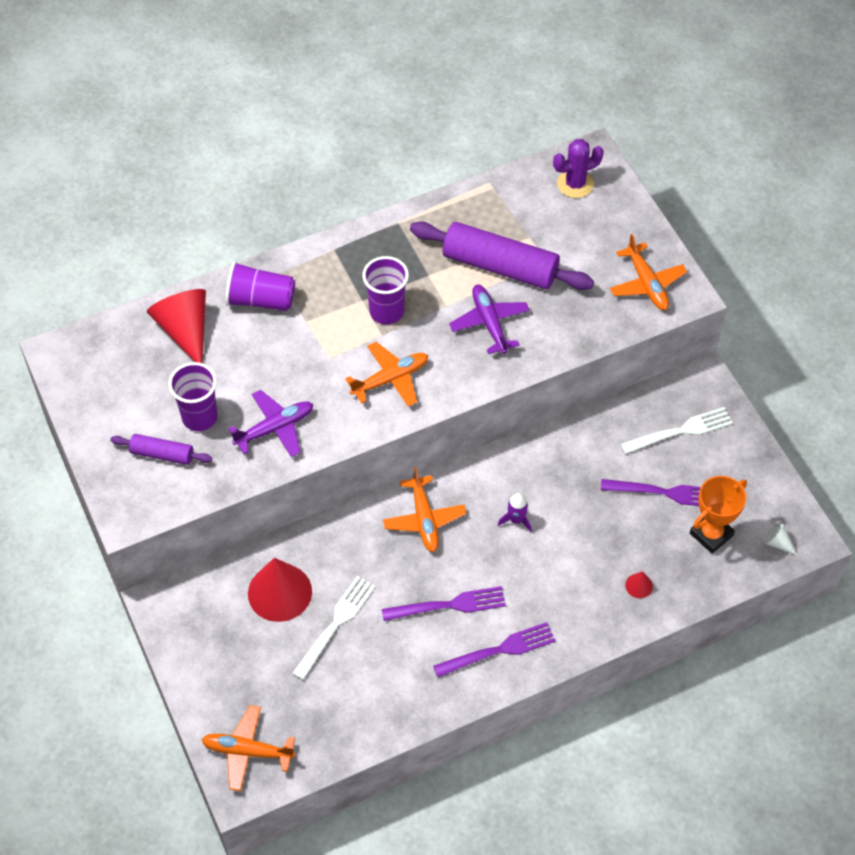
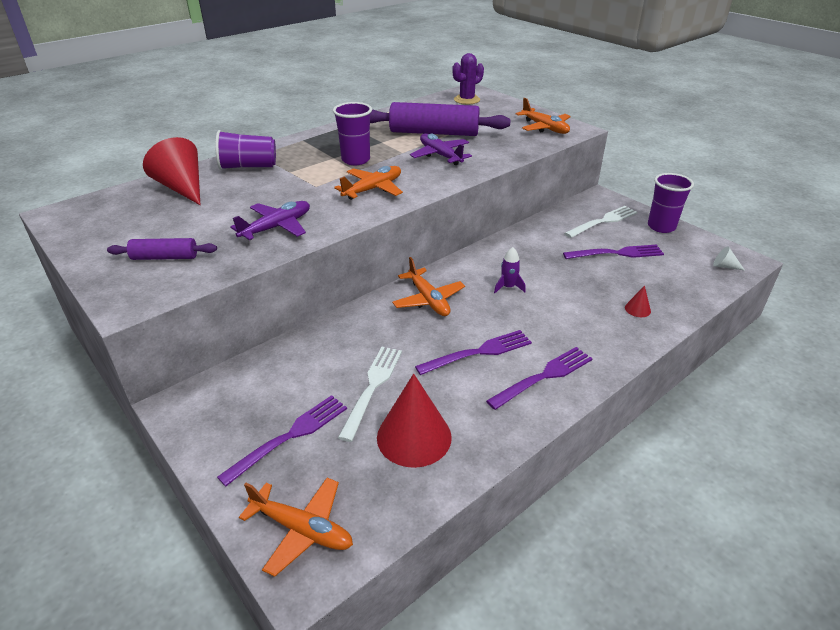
camera: 15 degrees left, 20 degrees down
(199, 417) = (201, 231): purple cup -> purple cup (661, 227)
(247, 751) = (302, 529): orange plane -> orange plane turned 150 degrees counterclockwise
(252, 661) = (289, 436): none -> purple fork
(280, 592) = (307, 373): red cone -> red cone (414, 437)
(711, 534) = (670, 270): orange trophy -> none

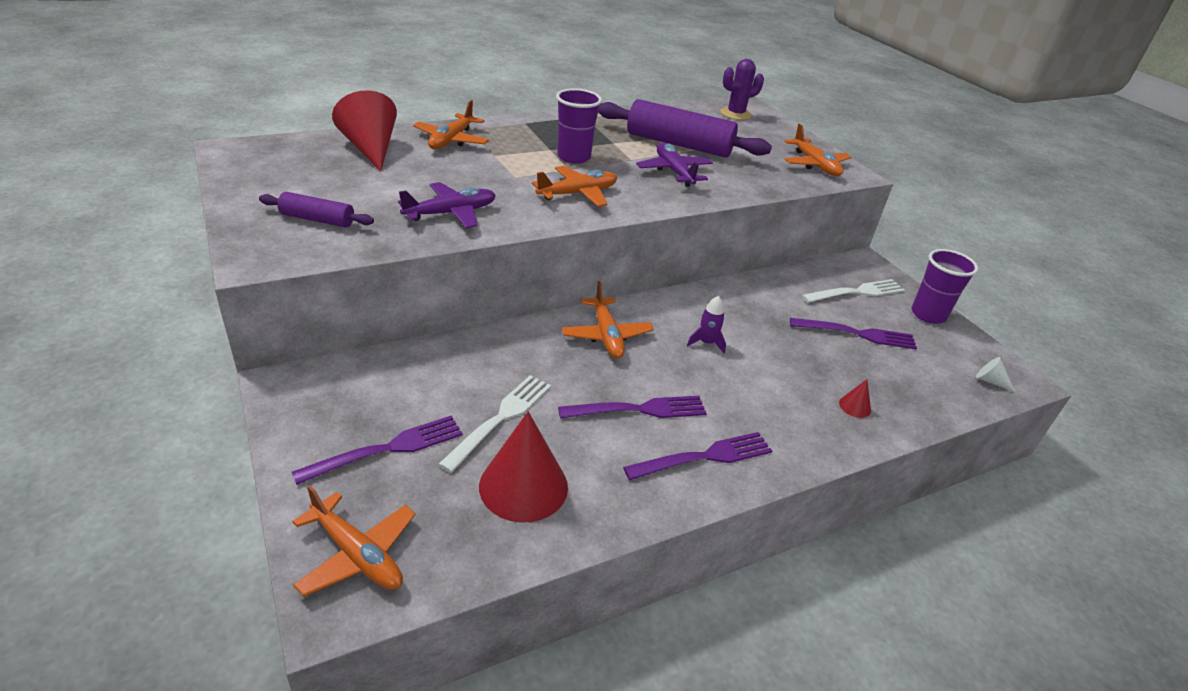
camera: 10 degrees right, 0 degrees up
(248, 167) = (451, 140): purple cup -> orange plane

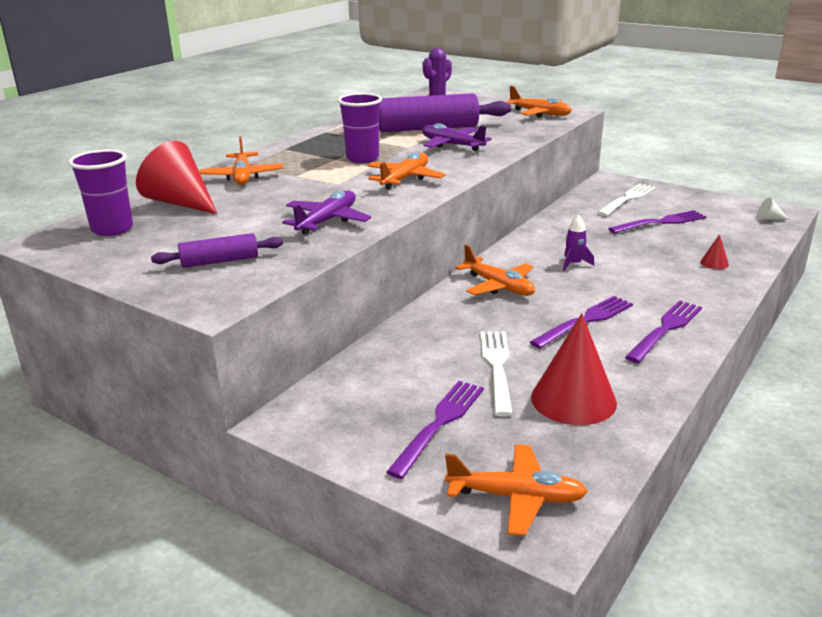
camera: 25 degrees left, 10 degrees down
(928, 315) = (687, 196): purple cup -> purple cup (112, 229)

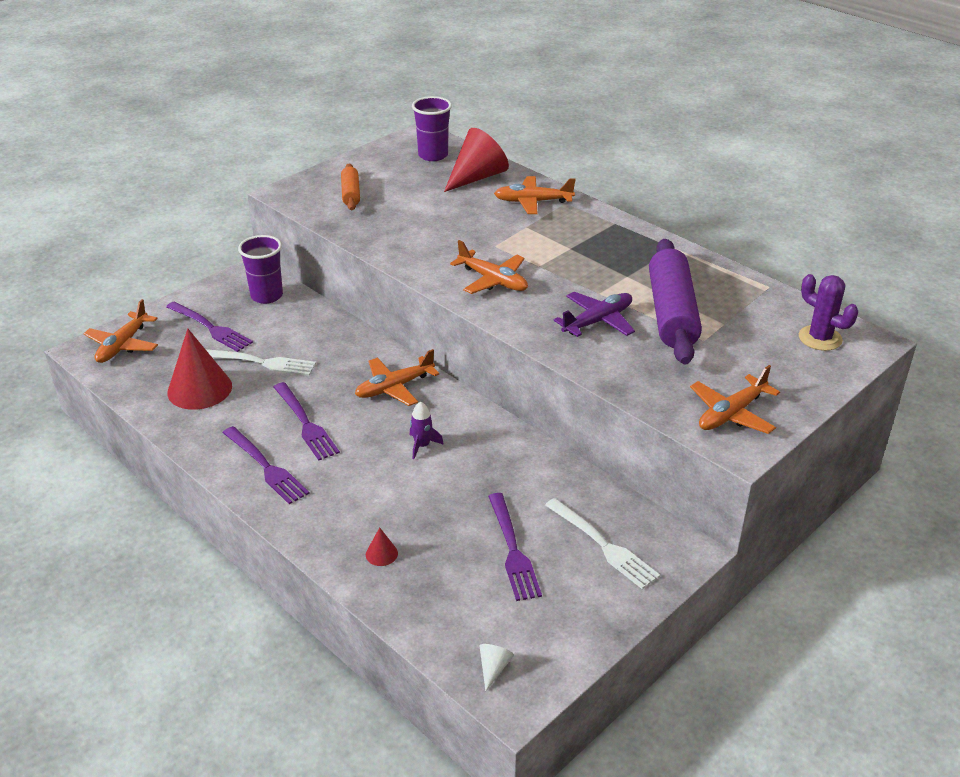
camera: 100 degrees right, 10 degrees up
(220, 261) = (351, 194): purple rolling pin -> orange rolling pin
(327, 221) = (404, 236): purple plane -> none
(362, 158) = (567, 263): purple cup -> purple cup (267, 296)

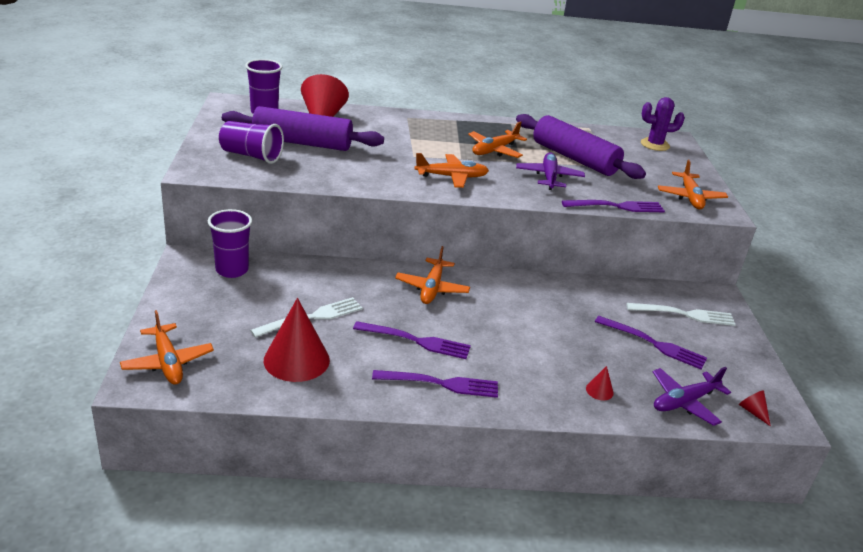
camera: 50 degrees left, 5 degrees down
(210, 328) = (225, 313): purple fork -> purple fork (616, 206)
(351, 194) = (251, 155): orange rolling pin -> purple cup
(414, 196) = (302, 143): none -> purple rolling pin
(422, 445) = (509, 314): purple rocket -> none
(441, 614) = (684, 402): none -> purple plane
(493, 668) = (752, 411): white cone -> red cone
(532, 202) = (386, 122): orange plane -> orange plane (494, 150)

